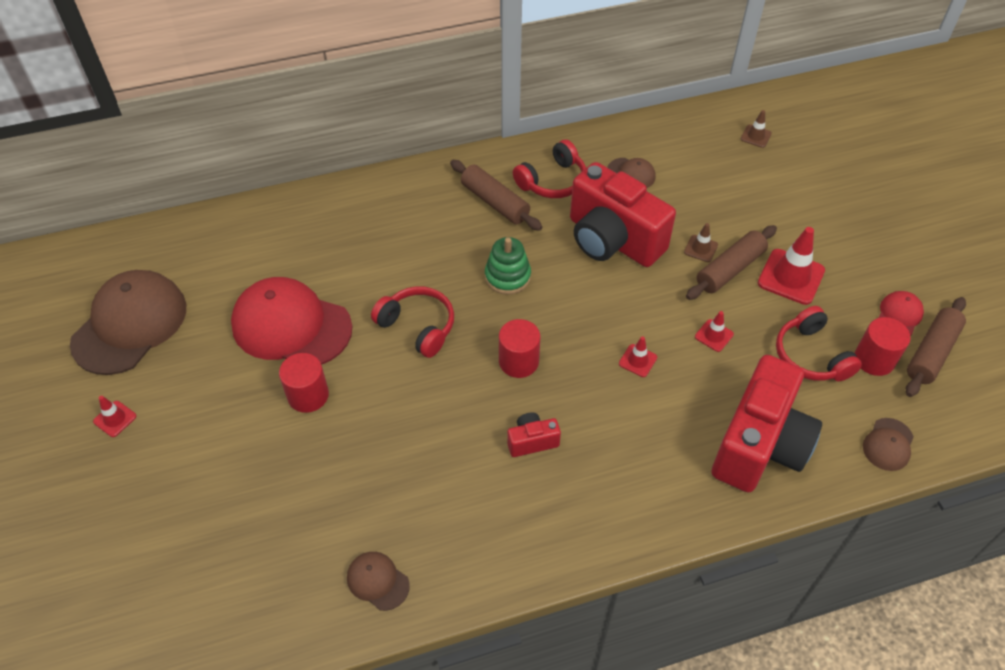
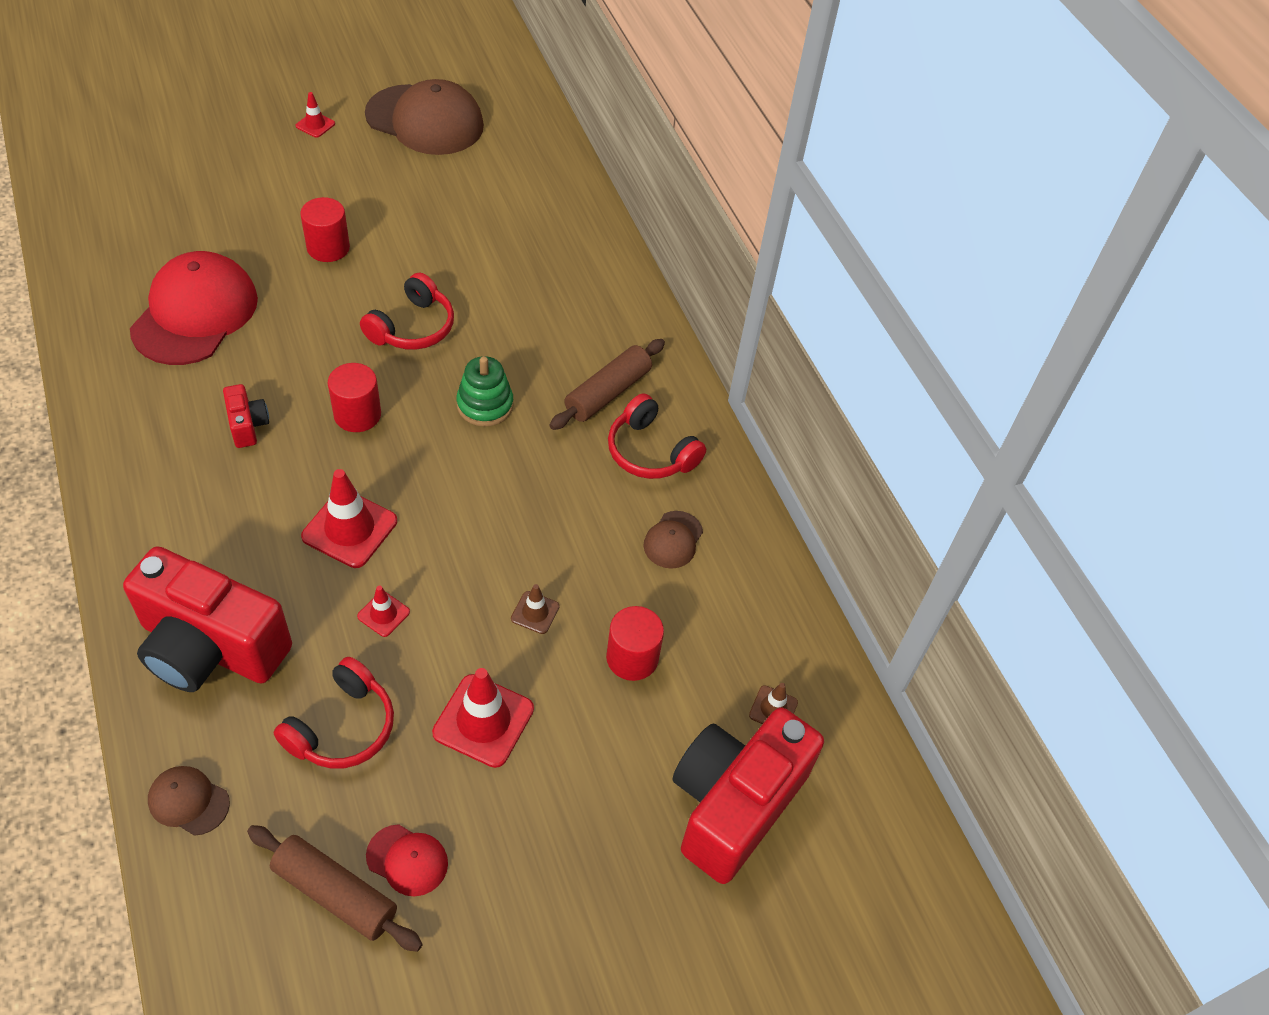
camera: 80 degrees right, 0 degrees up
(291, 326) = (418, 229): red cap -> red cap (195, 313)
(377, 581) = (108, 309): brown cap -> none
(612, 240) = (548, 512): red camera -> red camera (734, 805)
(637, 360) = (349, 529): red traffic cone -> red traffic cone, size x1.92
(730, 269) = (497, 644): brown rolling pin -> none
(811, 356) = (342, 727): red headphones -> red headphones turned 150 degrees clockwise
(874, 359) = (329, 809): red cylinder -> red cylinder (632, 658)

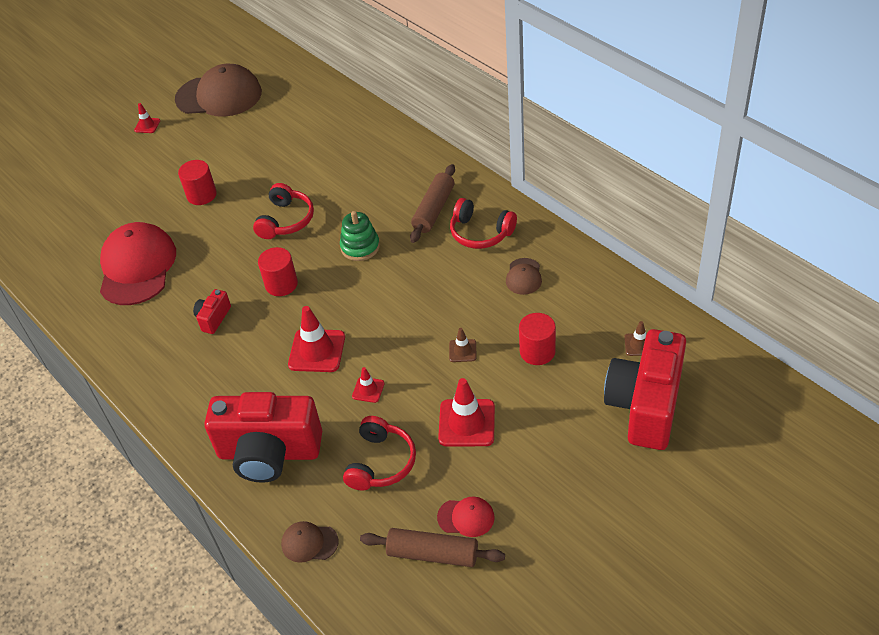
camera: 10 degrees left, 5 degrees down
(247, 425) = (213, 318): red camera -> red camera turned 120 degrees counterclockwise

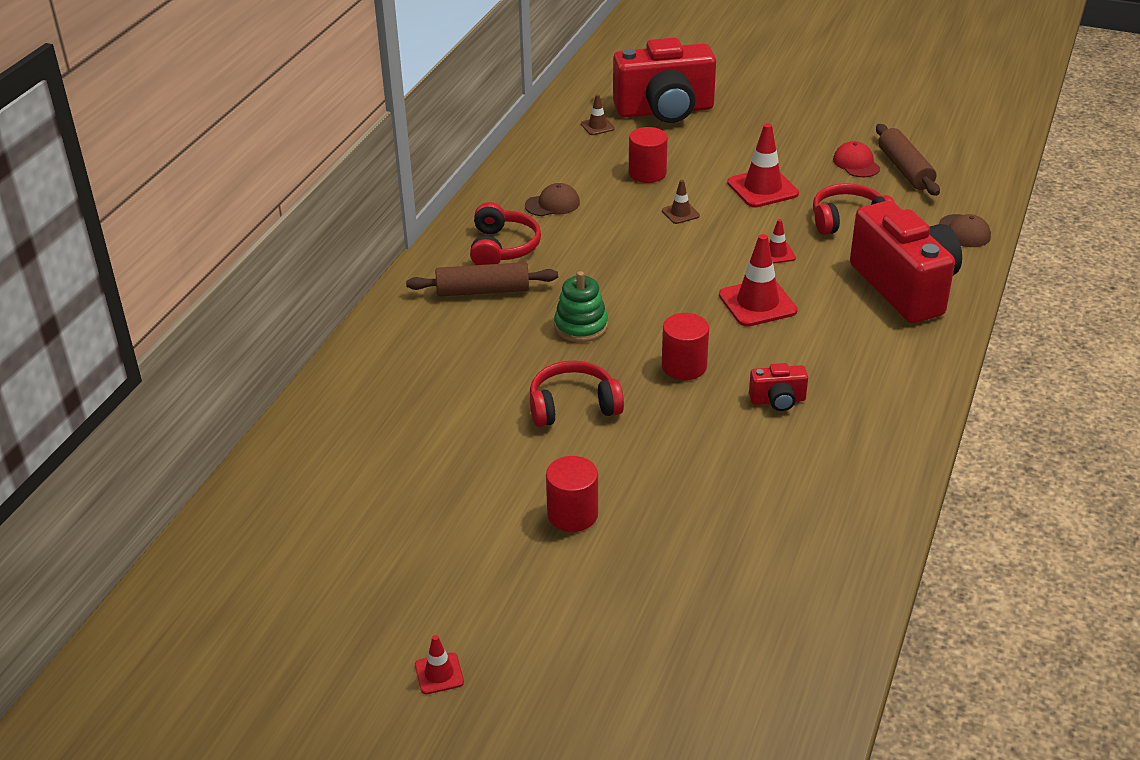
camera: 120 degrees left, 10 degrees down
(137, 267) = (752, 515): red cap -> none
(219, 96) = (318, 608): brown cap -> none

